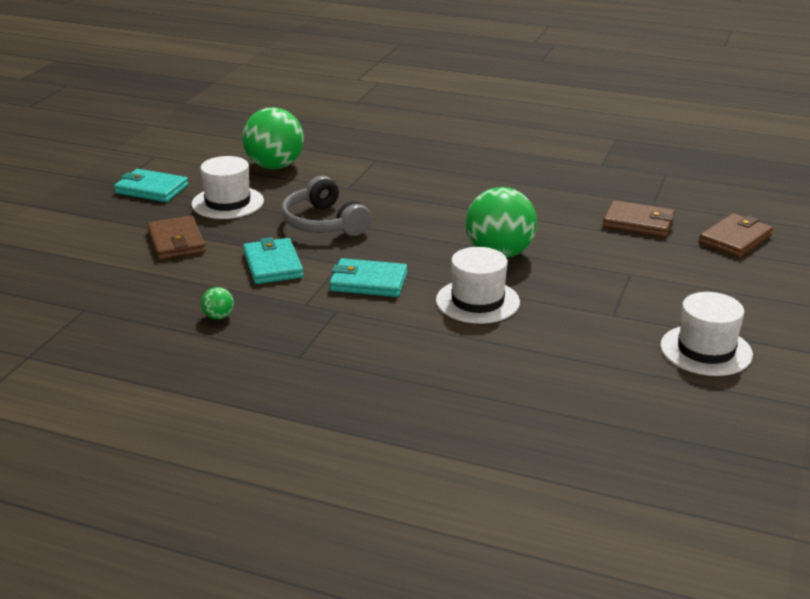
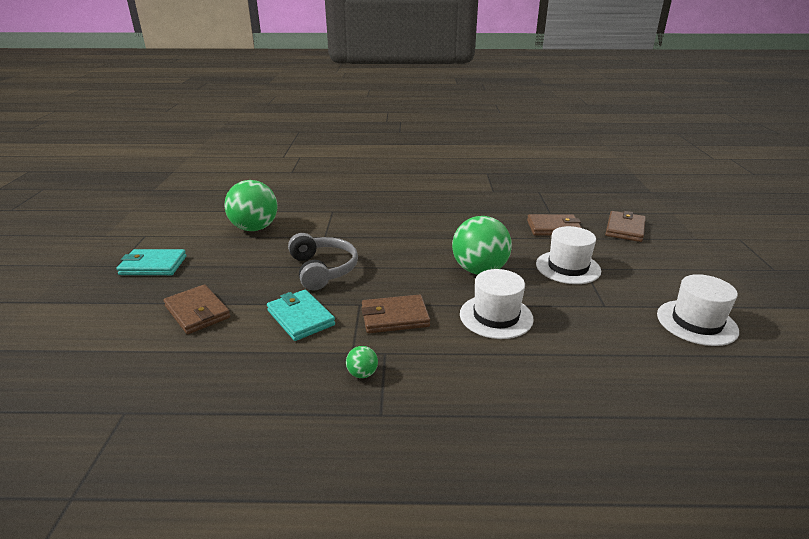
camera: 20 degrees left, 0 degrees up
(218, 316) = (276, 386): green ball -> green ball (362, 374)
(227, 203) = (229, 266): white hat -> white hat (568, 267)
(323, 223) = (323, 269): grey headphones -> grey headphones turned 150 degrees counterclockwise
(368, 282) = (394, 317): turquoise wallet -> brown wallet

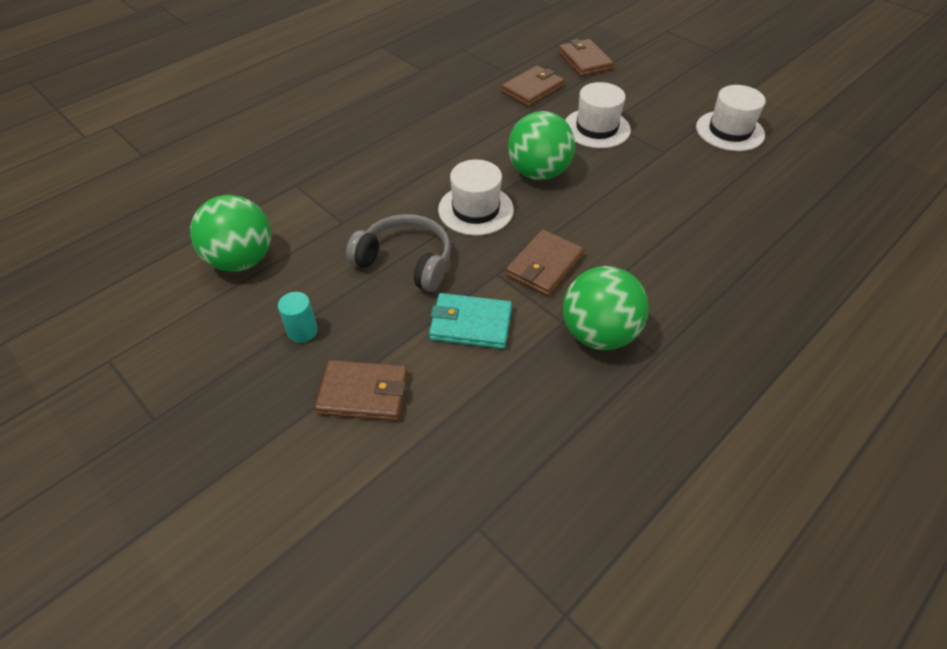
camera: 45 degrees left, 20 degrees up
(153, 265) = (204, 385): turquoise wallet -> none
(224, 270) = (302, 331): none -> turquoise cylinder
(362, 374) = (598, 334): green ball -> green ball, size x2.40
(496, 316) = (612, 211): white hat -> white hat (475, 209)

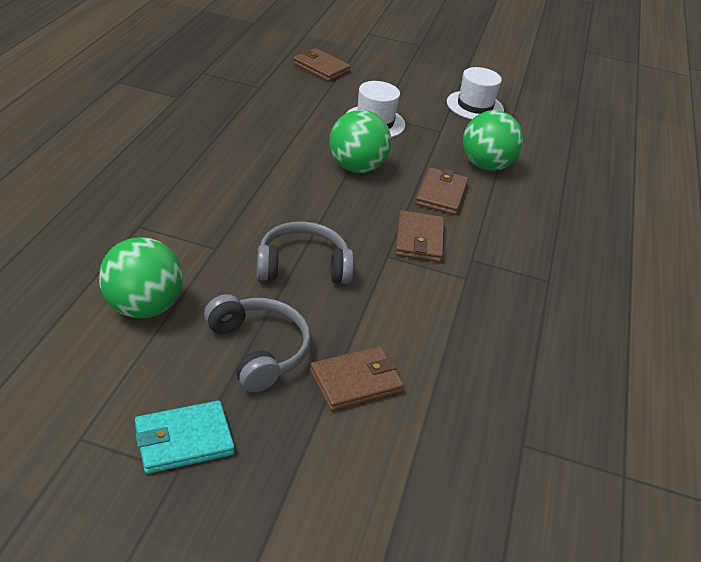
camera: 35 degrees left, 10 degrees down
(302, 331) = (258, 350): turquoise cylinder -> grey headphones
(470, 324) = (398, 300): turquoise wallet -> turquoise wallet (183, 440)
(475, 209) = (328, 209): white hat -> none
(532, 89) = (296, 99): brown wallet -> brown wallet (441, 194)
(598, 334) = (498, 279): green ball -> green ball (486, 165)

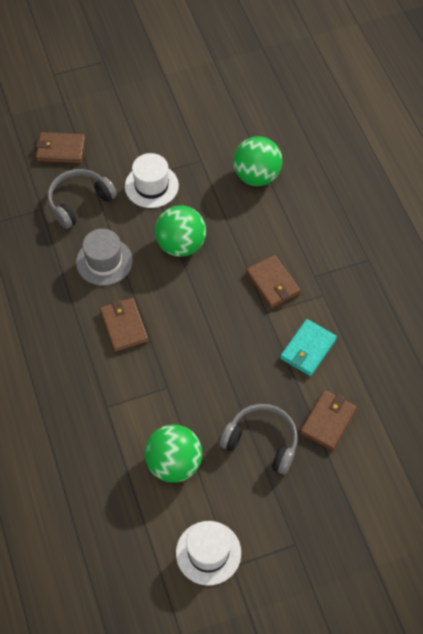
camera: 30 degrees left, 20 degrees up
(183, 440) = (280, 526): turquoise wallet -> turquoise wallet (308, 349)
(271, 140) = (104, 261): none -> grey hat
(303, 266) = (228, 360): grey headphones -> grey headphones (79, 202)
(441, 194) = (252, 229): brown wallet -> brown wallet (124, 326)
(475, 106) = (200, 111): white hat -> white hat (208, 553)

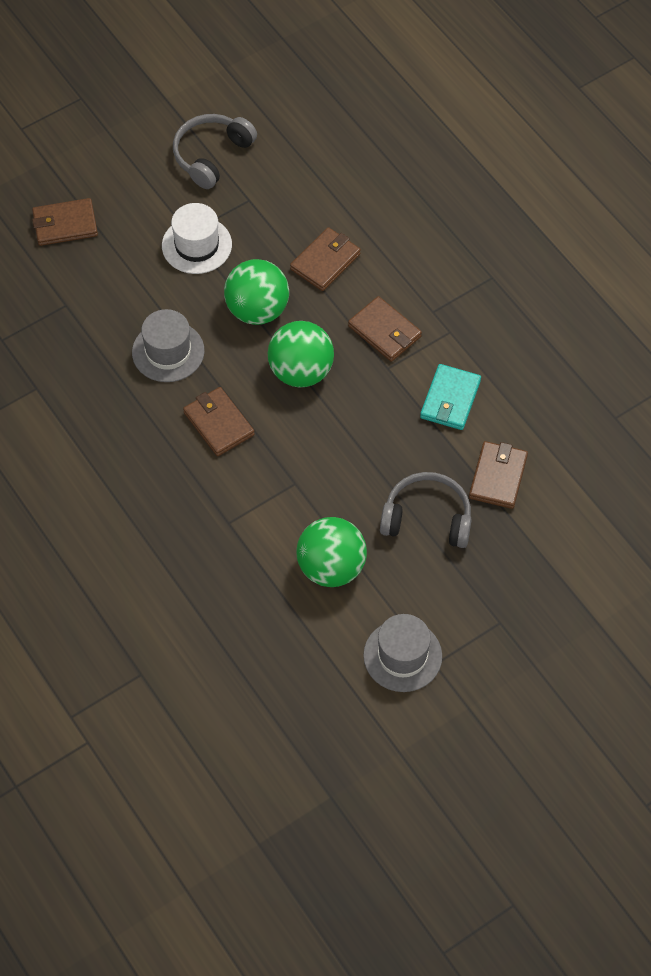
camera: 15 degrees left, 0 degrees up
(79, 202) = (111, 285): grey headphones -> grey headphones (211, 155)
(208, 553) = (402, 656): white hat -> grey hat
(243, 219) = (325, 261): none -> brown wallet
(256, 176) = (325, 204): green ball -> green ball (301, 371)

